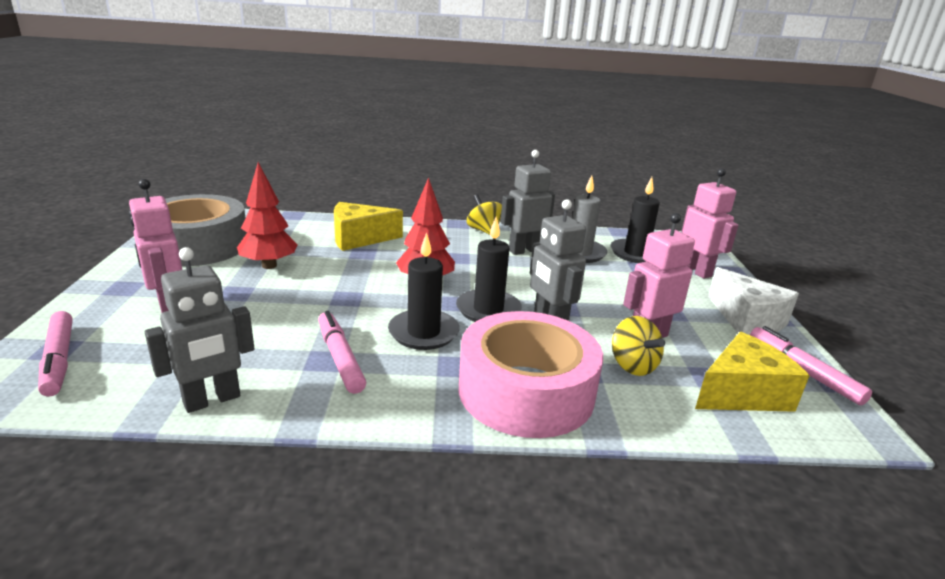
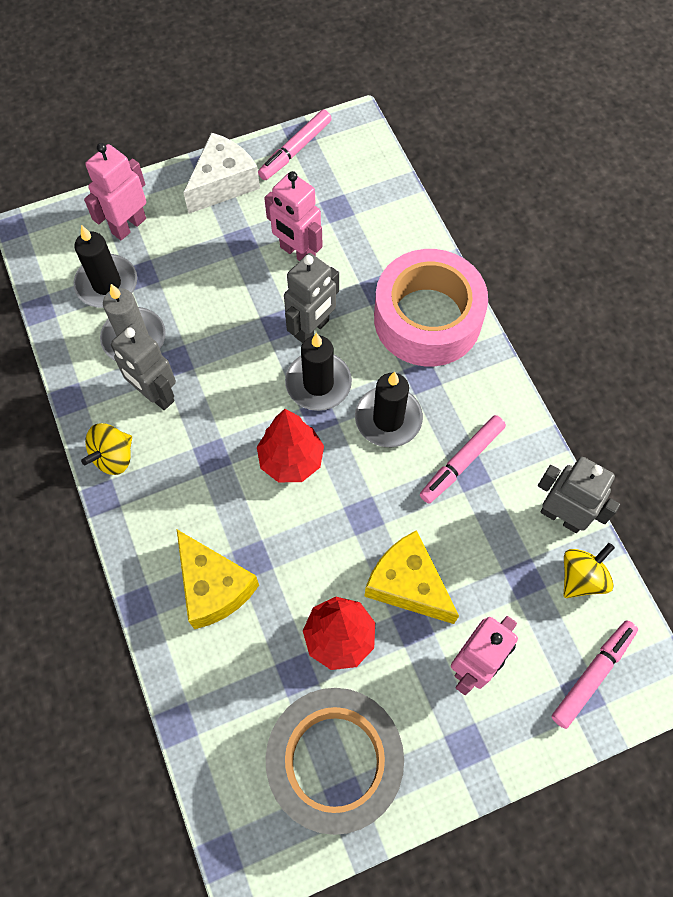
camera: 110 degrees left, 40 degrees up
(632, 365) = (351, 257): yellow spinning top -> yellow spinning top (581, 577)
(742, 393) = (349, 187): yellow cheese -> yellow cheese (407, 584)

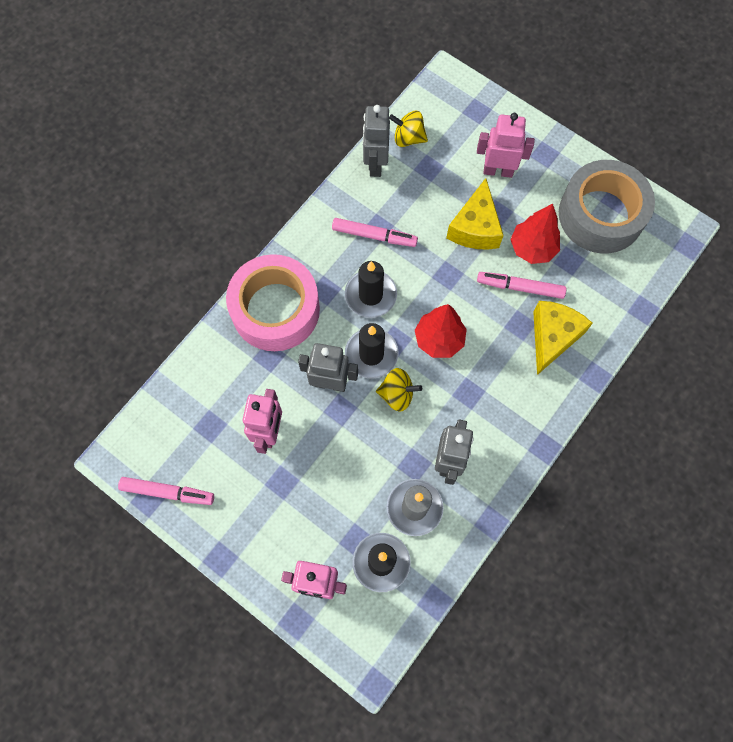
camera: 120 degrees left, 5 degrees up
(113, 457) = (512, 459): yellow spinning top -> yellow spinning top (397, 394)
(223, 183) = (233, 531): white cheese -> none
(592, 675) = (462, 110): pink marker -> pink marker (520, 287)

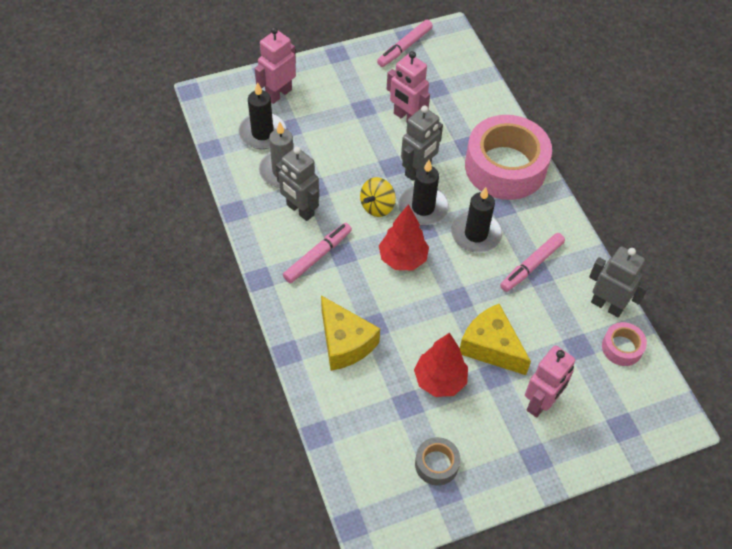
camera: 120 degrees right, 15 degrees down
(408, 138) = (622, 347): yellow spinning top -> pink tape
(520, 287) = (408, 347): pink marker -> pink marker (317, 256)
(601, 215) = (436, 464): grey tape -> grey tape, size x0.44

